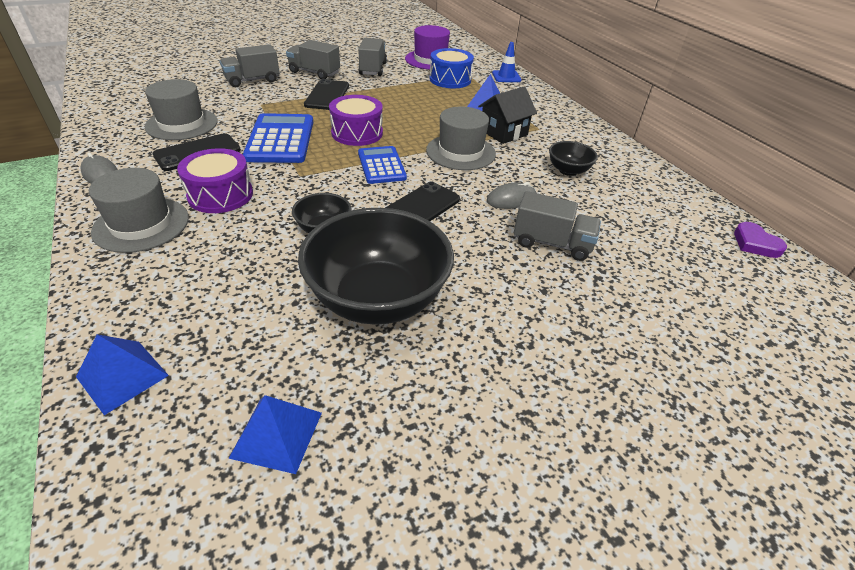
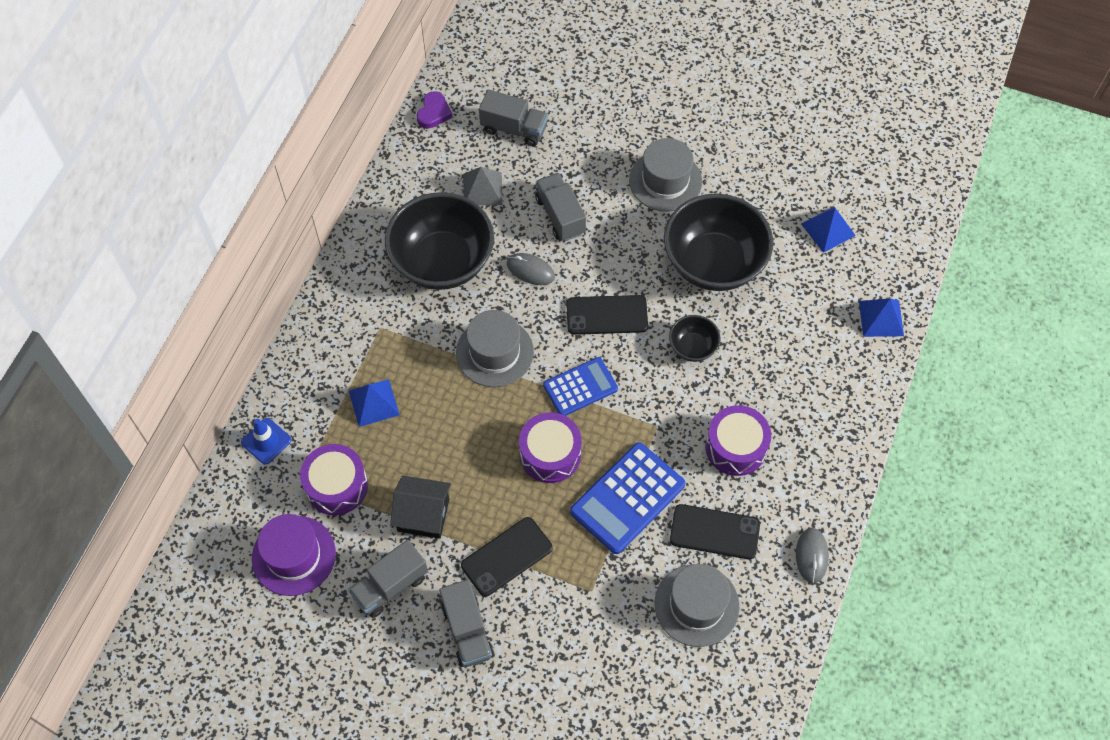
camera: 130 degrees left, 20 degrees up
(141, 224) = (812, 452): grey hat -> grey hat (665, 181)
(252, 80) = (554, 665): grey truck -> grey truck (514, 129)
(381, 165) = (580, 387): blue calculator -> blue calculator turned 150 degrees counterclockwise
(450, 79) = (336, 486): blue drum -> purple drum
(503, 132) = (420, 348): black house -> black house (423, 515)
(568, 170) = (442, 262): black bowl -> black bowl, size x2.16
(628, 222) = (482, 189): none -> grey pyramid

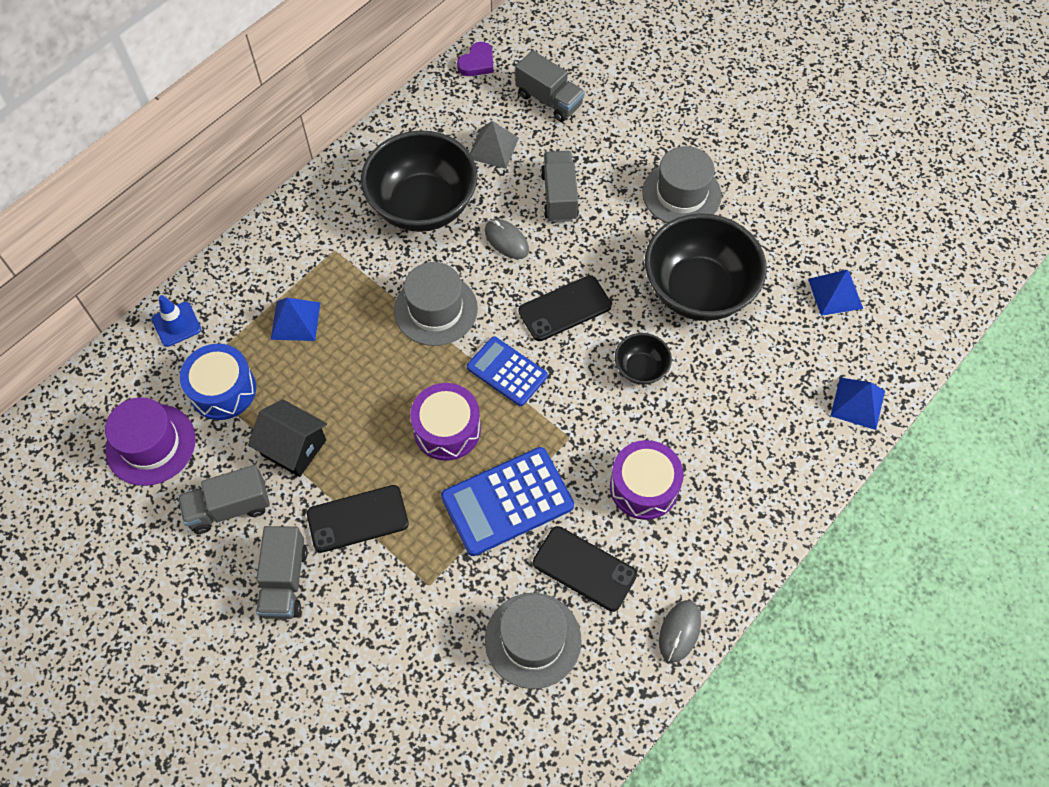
camera: 20 degrees right, 0 degrees up
(336, 486) = (223, 390): purple drum -> blue drum
(580, 387) = (507, 372): blue calculator -> blue calculator turned 135 degrees counterclockwise
(607, 315) = (565, 308): black phone -> black phone turned 45 degrees counterclockwise

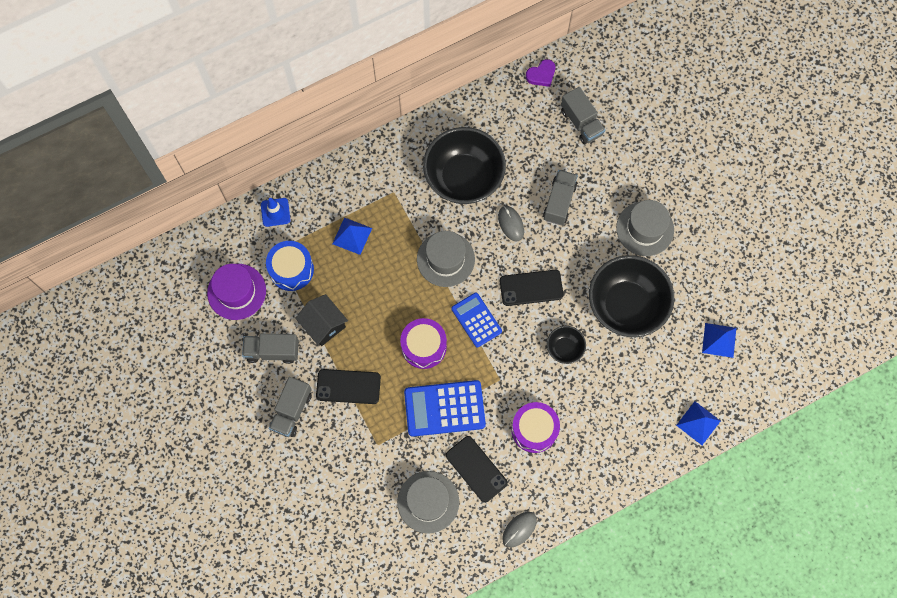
camera: 20 degrees right, 10 degrees up
(493, 148) = (527, 148): grey pyramid -> none

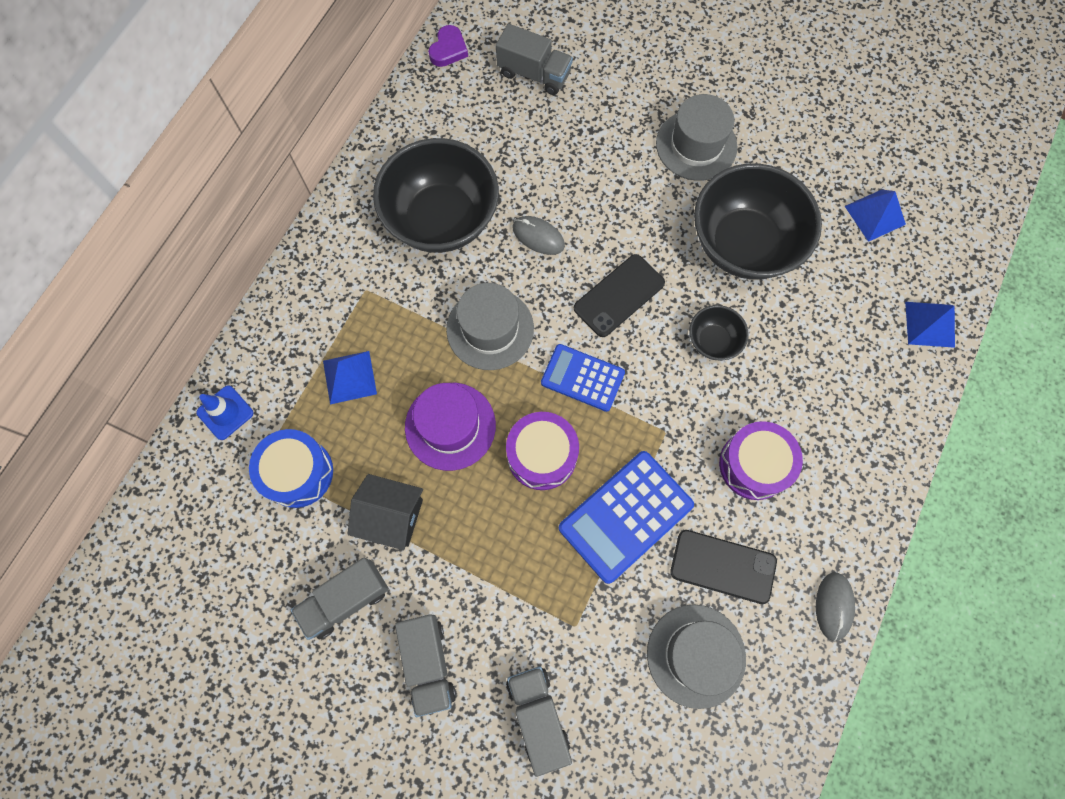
camera: 35 degrees left, 0 degrees up
(236, 291) = (240, 552): purple hat -> purple hat (450, 426)
(348, 386) = (482, 575): black phone -> none
(559, 202) = (576, 176): grey truck -> grey truck (538, 715)

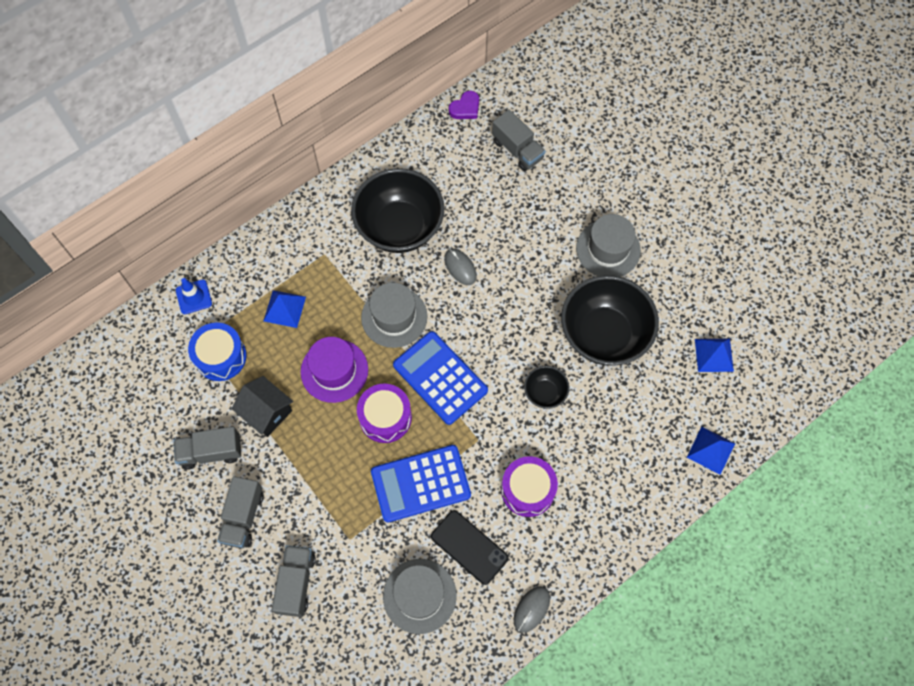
camera: 25 degrees right, 5 degrees down
(582, 378) = (440, 378): blue calculator -> blue calculator, size x1.54
(619, 296) = (495, 332): black phone -> none

